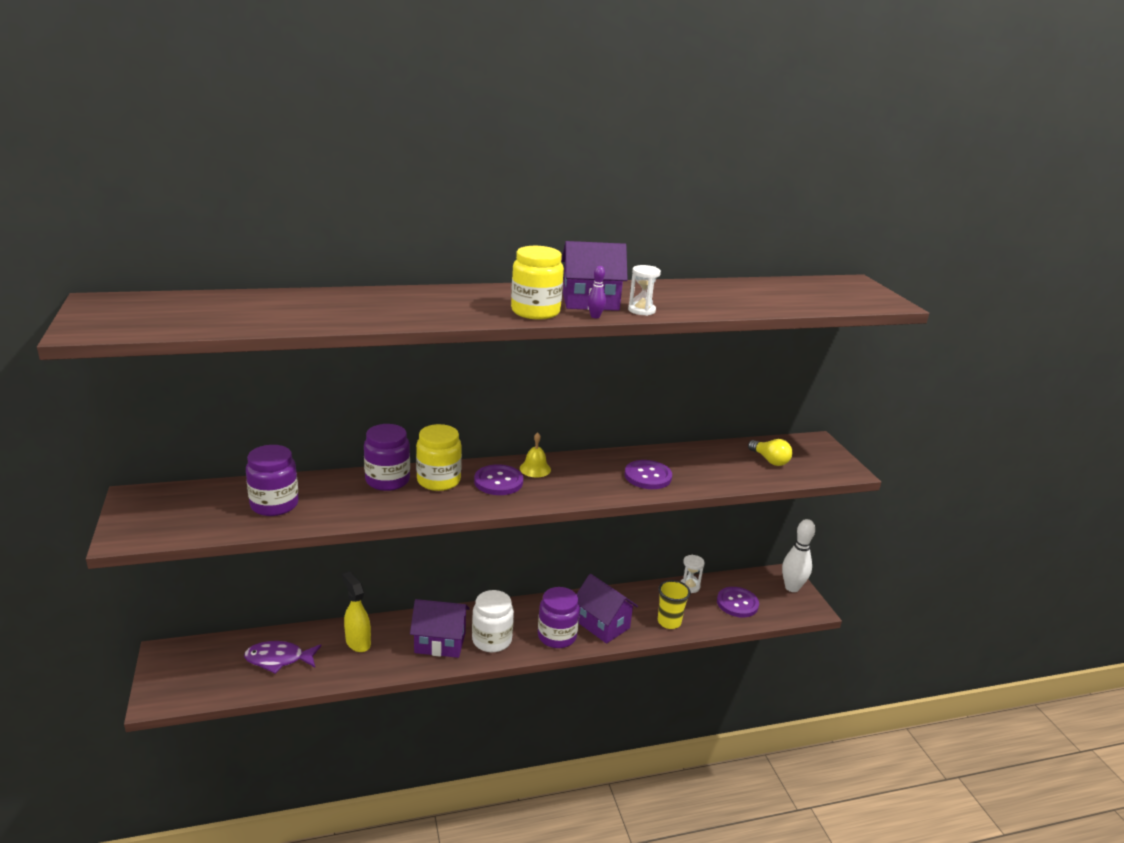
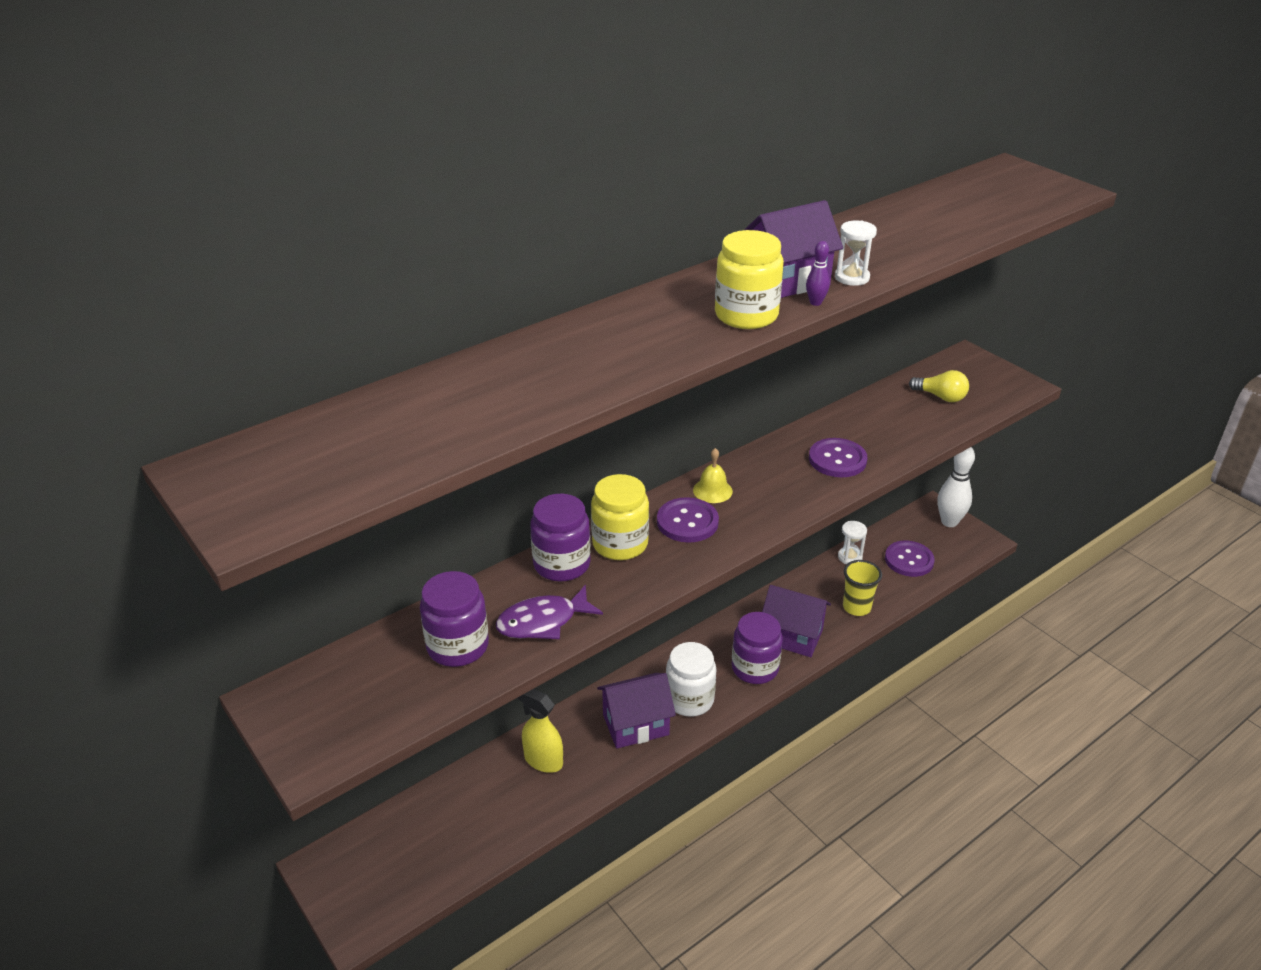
camera: 20 degrees left, 10 degrees up
(278, 659) = (466, 818): purple fish -> purple fish (543, 622)

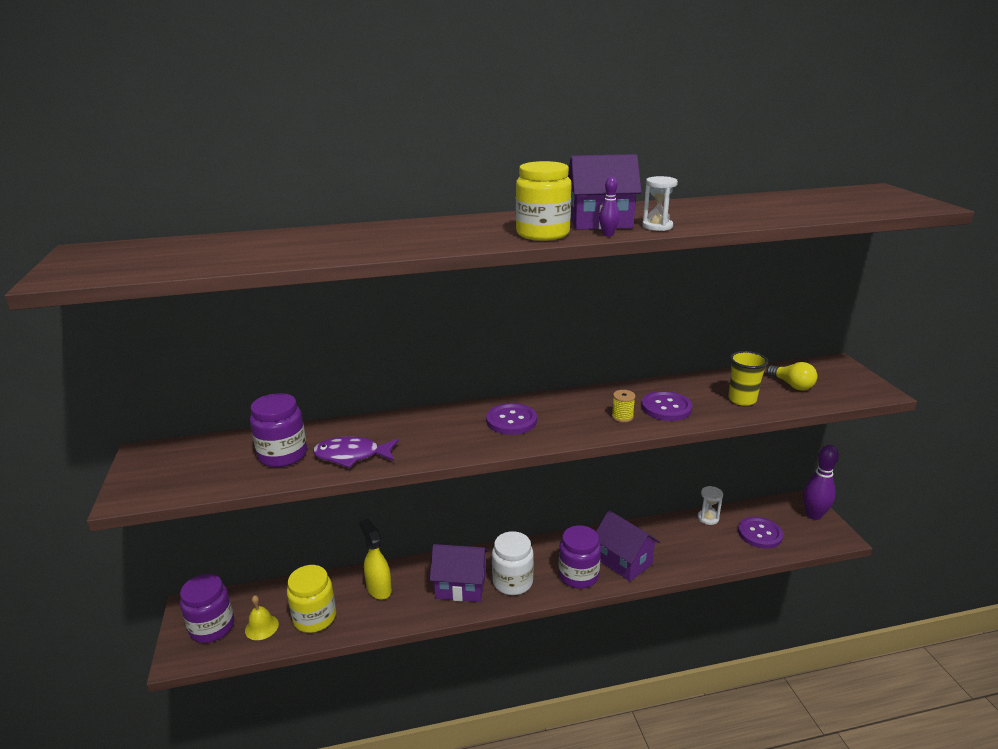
camera: 25 degrees right, 10 degrees down
(562, 564) = (398, 425): purple jar -> purple jar (212, 627)
(620, 544) = (450, 422): yellow jar -> yellow jar (315, 618)
(712, 490) = (548, 406): yellow bell -> yellow bell (261, 627)
(801, 484) = (622, 417): none -> yellow spool
(856, 607) = (692, 556): yellow cup -> yellow cup (742, 400)
(949, 522) = (814, 515): white bowling pin -> purple bowling pin

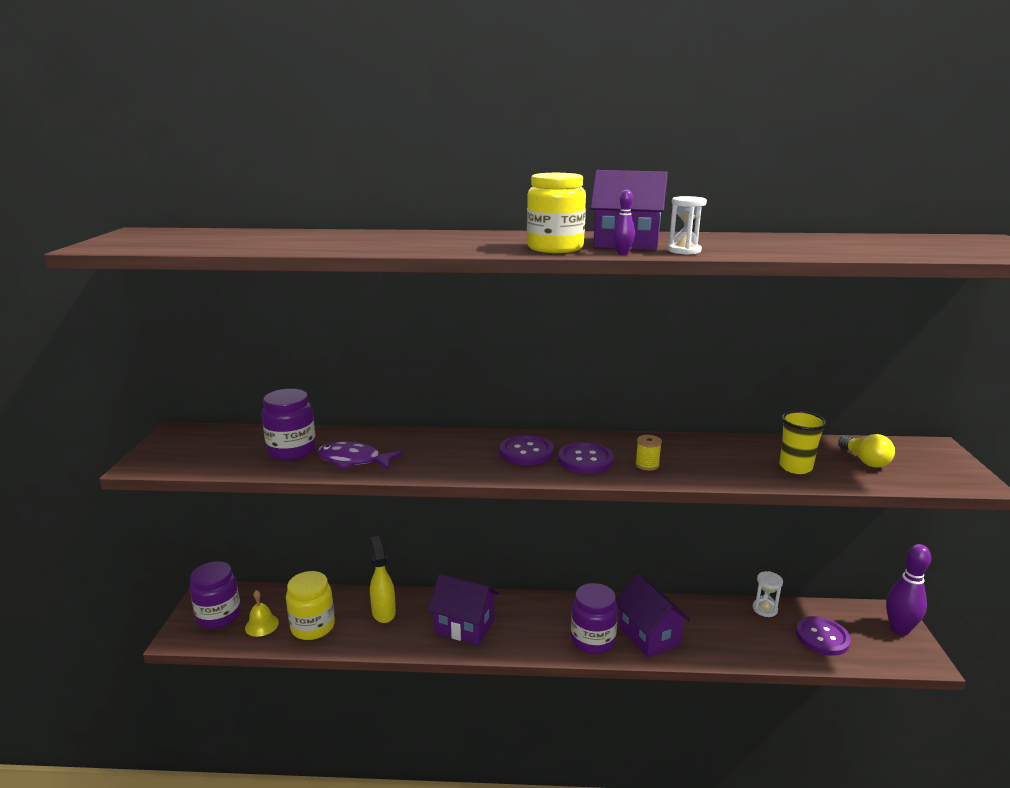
camera: 15 degrees right, 5 degrees down
(512, 582) = (520, 632): white jar -> none
(666, 408) = (701, 463): purple button -> purple button (585, 460)

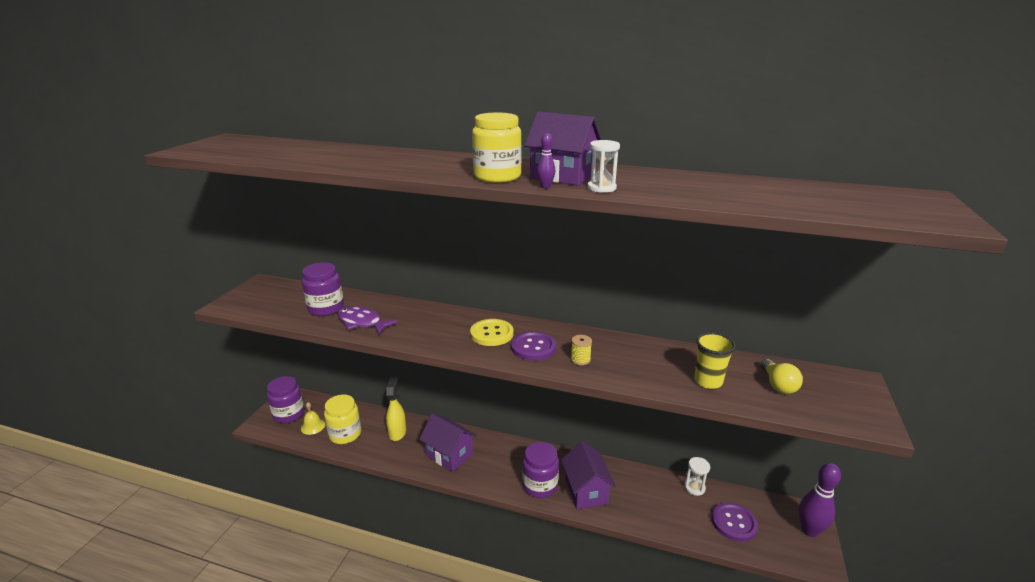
camera: 15 degrees right, 5 degrees up
(526, 452) = (491, 334): purple button -> yellow button

